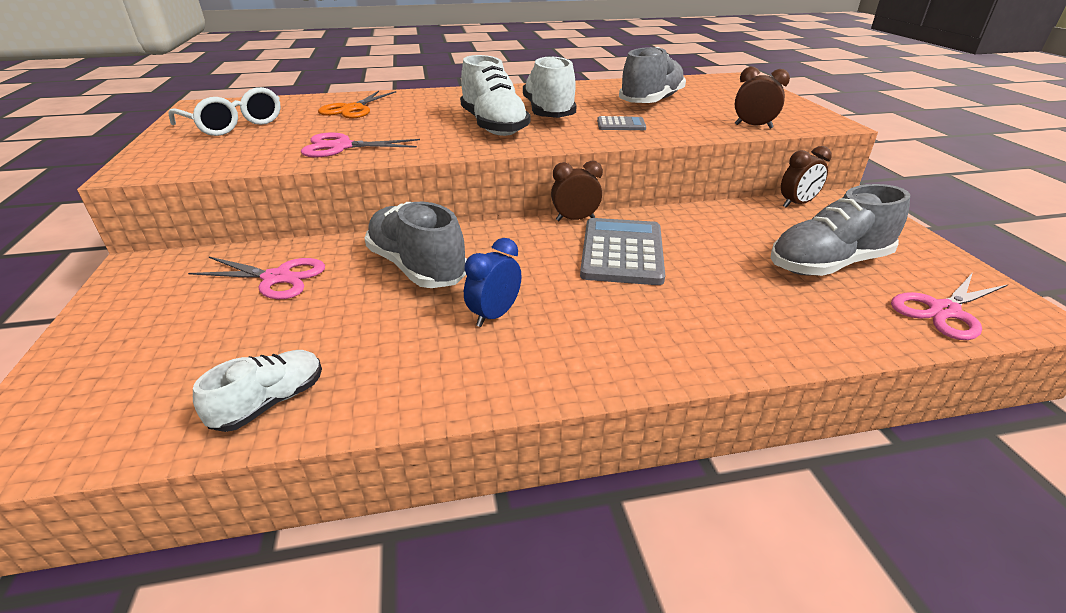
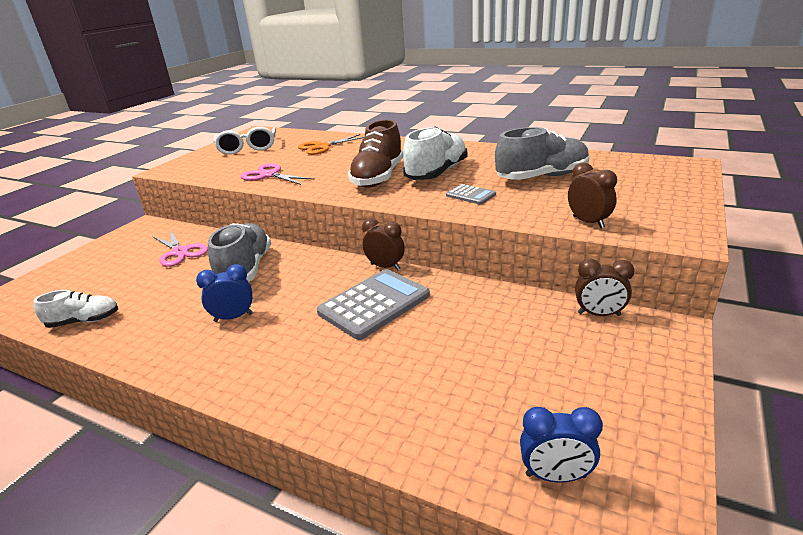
camera: 40 degrees right, 5 degrees down
(493, 126) = (378, 177): white shoe -> brown shoe
(828, 264) = (521, 381): grey shoe -> none
(944, 311) = (555, 476): pink scissors -> blue clock

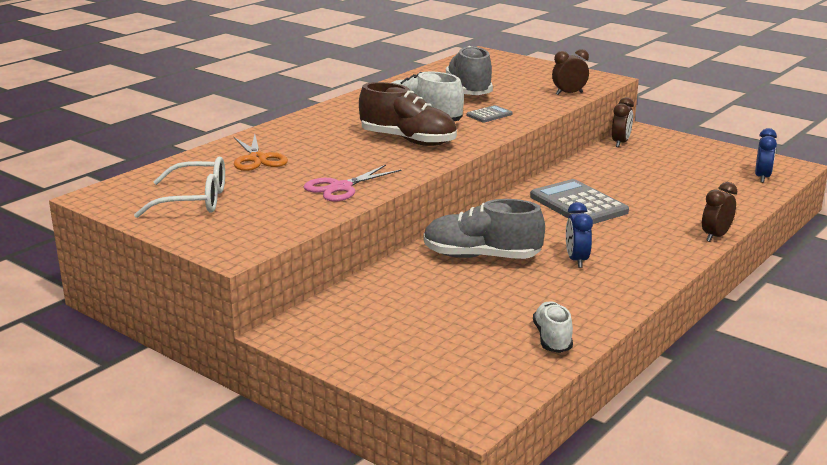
camera: 80 degrees left, 5 degrees down
(180, 252) = (407, 297): pink scissors -> none
(385, 267) = (515, 196): brown clock -> brown clock (715, 236)

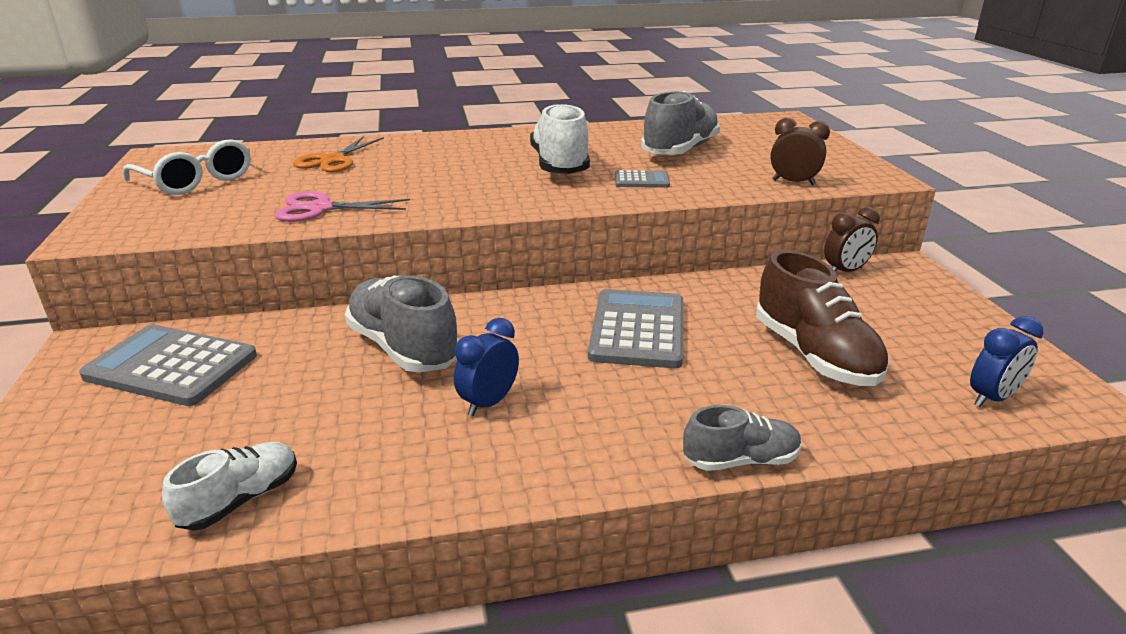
camera: 40 degrees right, 5 degrees up
(371, 317) = (171, 366): none -> grey calculator
(408, 140) = (495, 182): brown shoe -> brown shoe (814, 355)
(715, 236) = (740, 460): brown clock -> grey shoe

